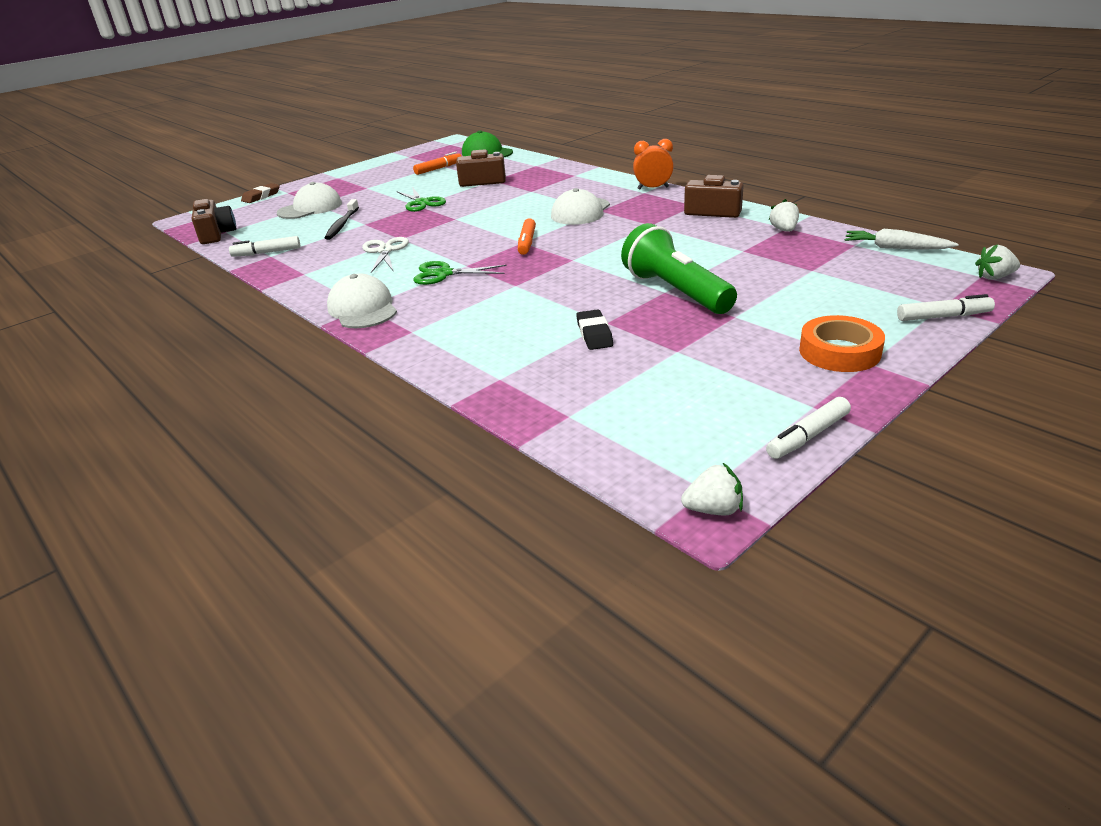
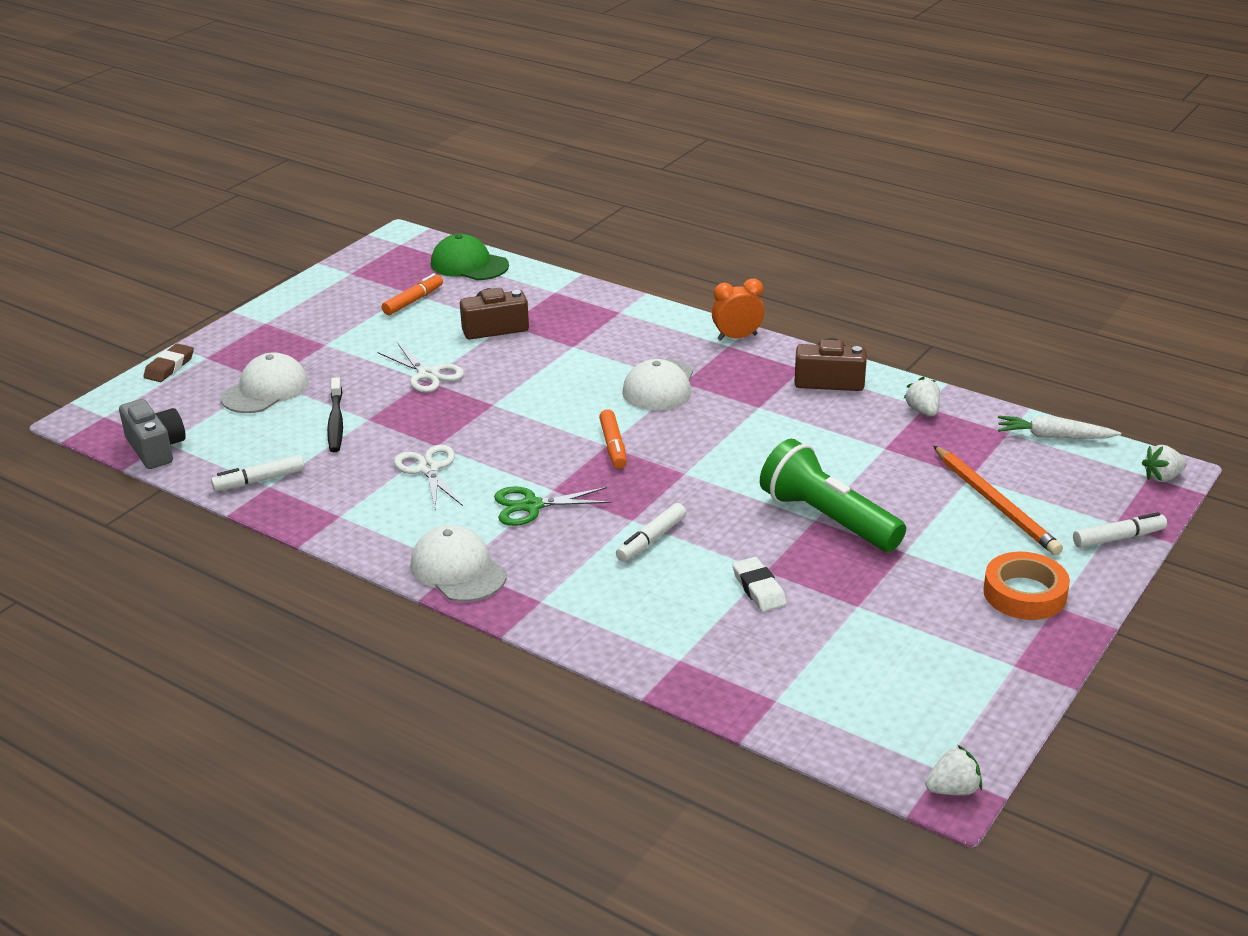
camera: 15 degrees left, 0 degrees up
(216, 234) = (156, 448): brown camera -> grey camera
(421, 203) = (428, 374): green scissors -> white scissors
(594, 334) = (759, 589): black eraser -> white eraser
(807, 436) = (1017, 701): white marker -> white marker (651, 540)
(829, 288) = (995, 503): none -> orange pencil

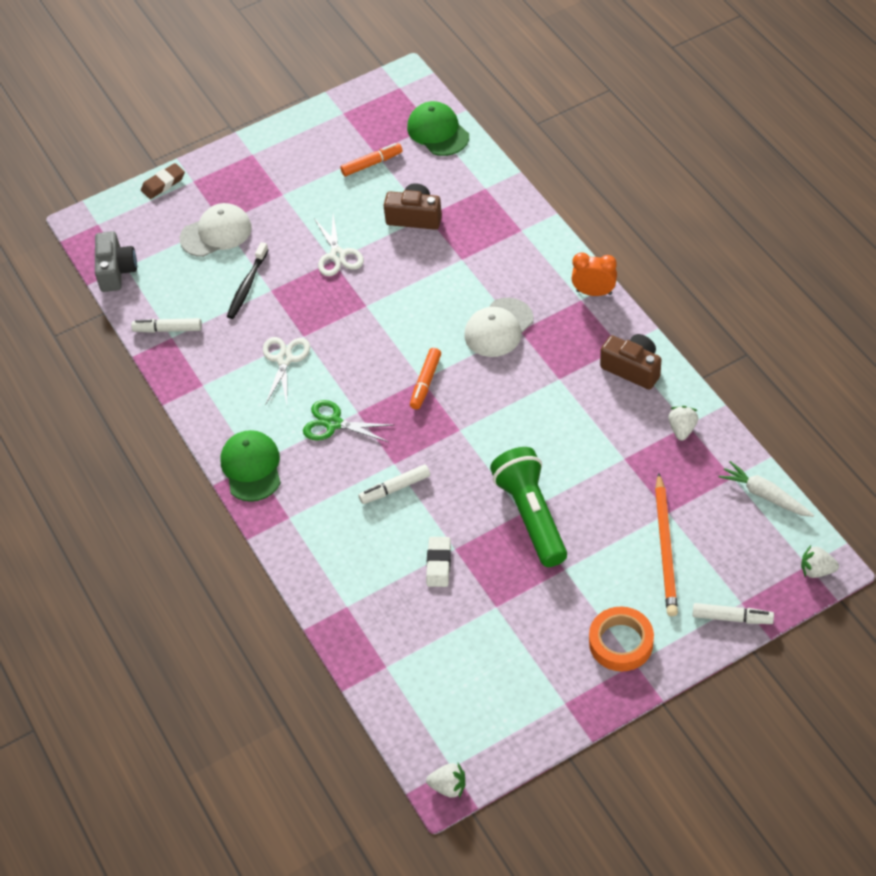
camera: 30 degrees right, 20 degrees up
(458, 570) = (251, 467): white cap -> green cap

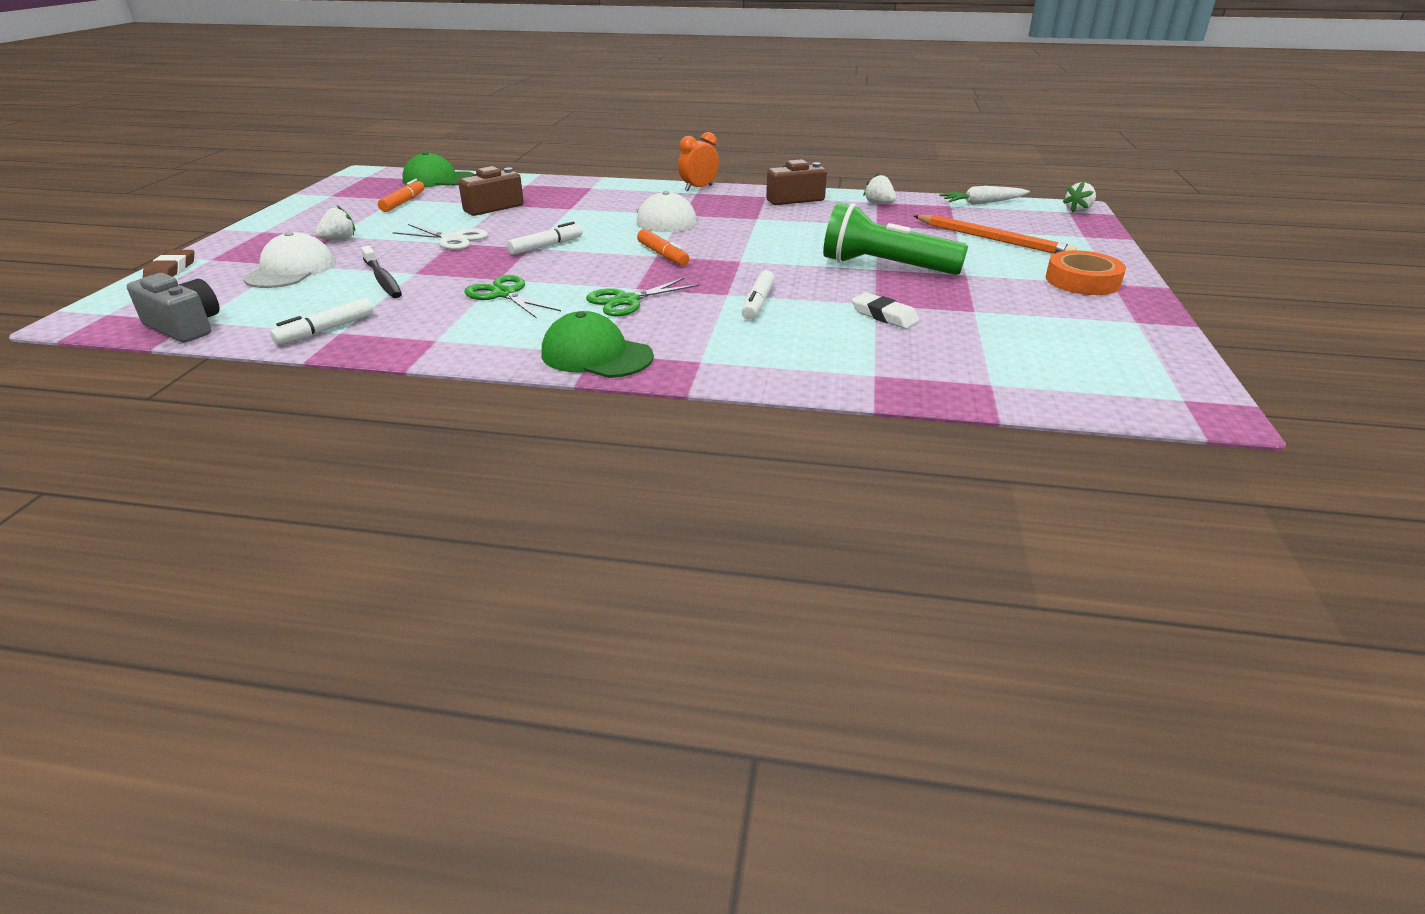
camera: 55 degrees left, 20 degrees down
(285, 359) = (504, 294): white scissors -> green scissors
(448, 786) = (1214, 410): white strawberry -> white strawberry (339, 239)
(732, 618) = (1098, 242): white marker -> white marker (546, 246)

